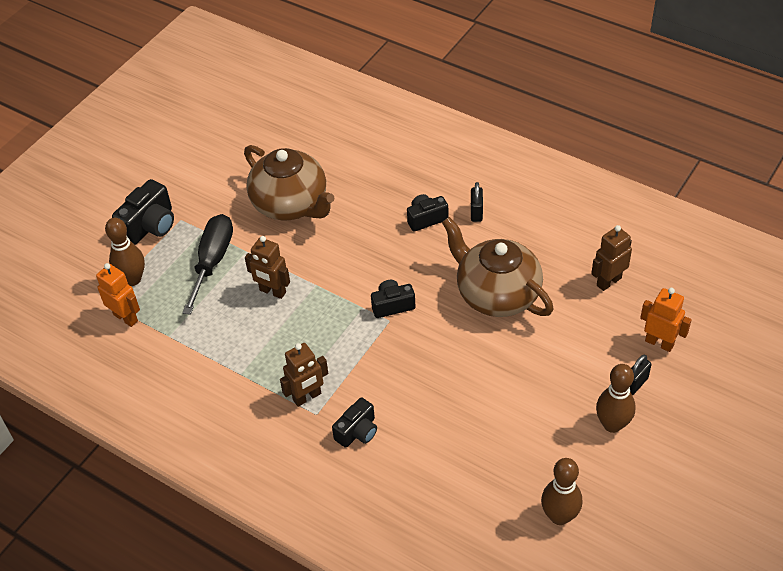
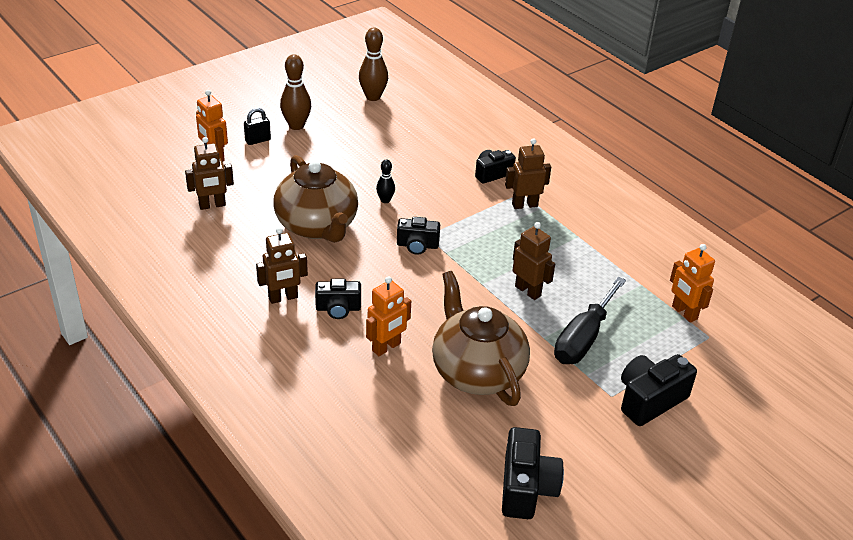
camera: 165 degrees left, 10 degrees down
(132, 279) = (674, 347): brown bowling pin -> none
(229, 137) = (526, 488): none -> black camera
(369, 200) = (386, 347): none -> orange robot
(451, 349) = (385, 200): none -> black bowling pin
(476, 213) = (283, 298): black padlock -> brown robot

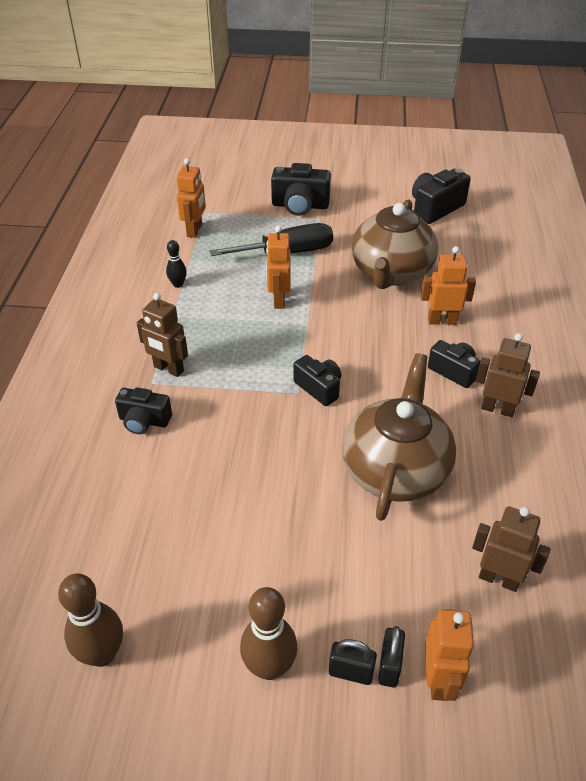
camera: 135 degrees left, 5 degrees up
(241, 150) = (389, 666): none -> black padlock
(385, 200) = (291, 457): black bowling pin -> black bowling pin (178, 284)
(528, 291) = (279, 300): brown robot -> orange robot

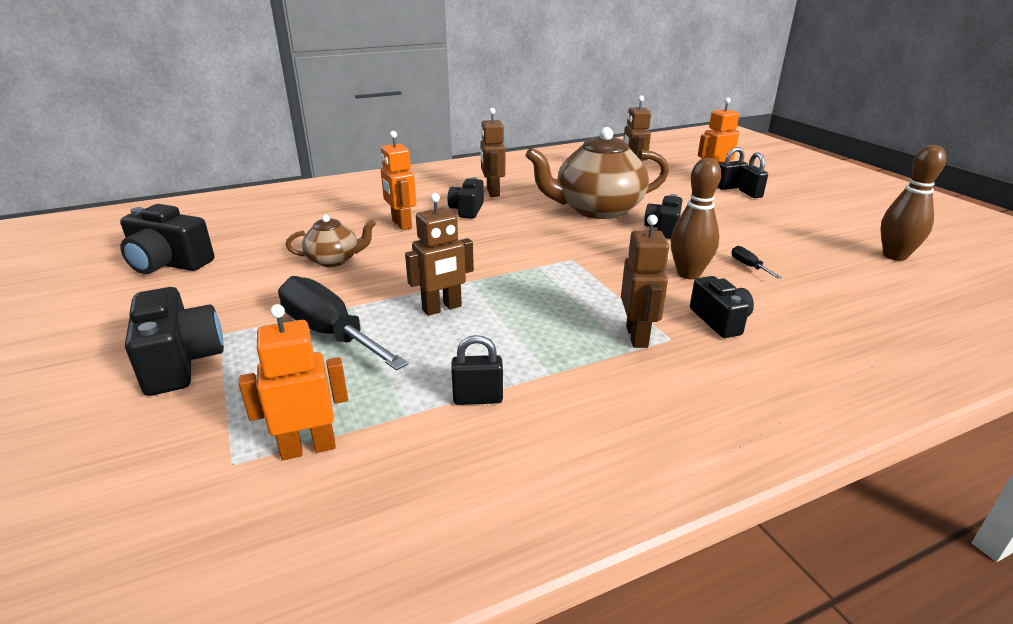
camera: 120 degrees left, 15 degrees down
(178, 284) = (478, 398): black bowling pin -> black padlock
(192, 502) = (748, 266): none -> black screwdriver
(269, 667) = (790, 211): brown bowling pin -> brown bowling pin (688, 274)
(279, 300) = (442, 308): orange robot -> brown robot
(319, 388) = (554, 252): black camera -> black camera (663, 229)
(391, 272) = (334, 260): brown teapot -> brown teapot, size x0.50

